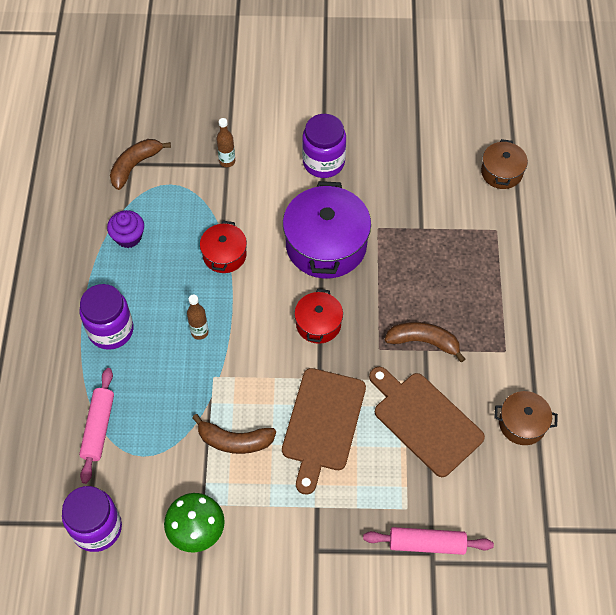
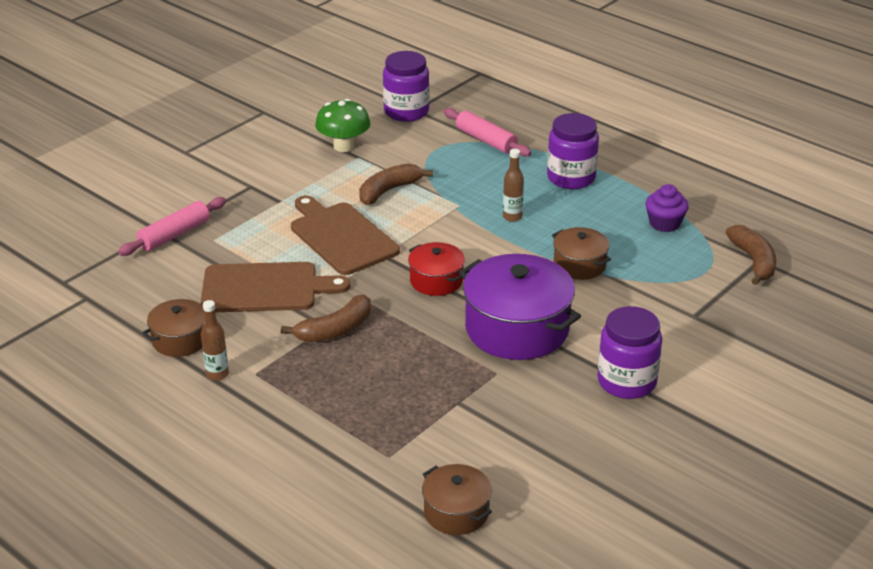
camera: 130 degrees right, 25 degrees down
(224, 255) = (579, 265): red pot -> brown pot
(227, 161) = (699, 318): brown bottle -> brown bottle (217, 374)

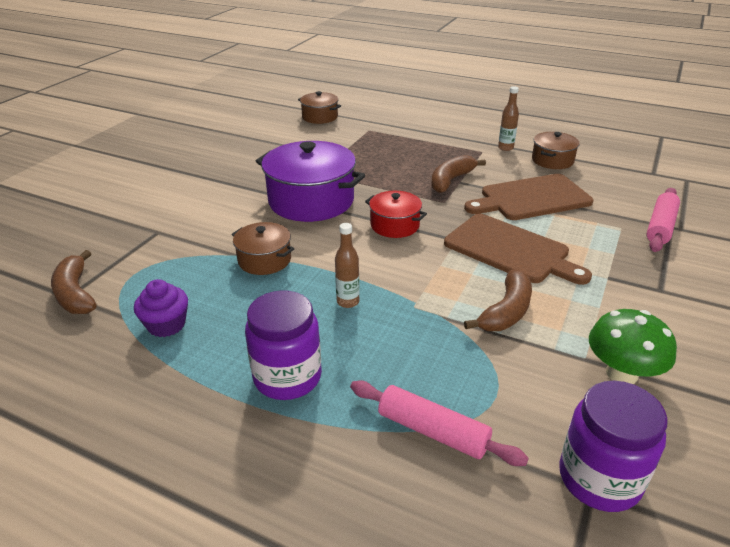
camera: 165 degrees right, 0 degrees up
(626, 382) = (221, 181): purple jar -> none

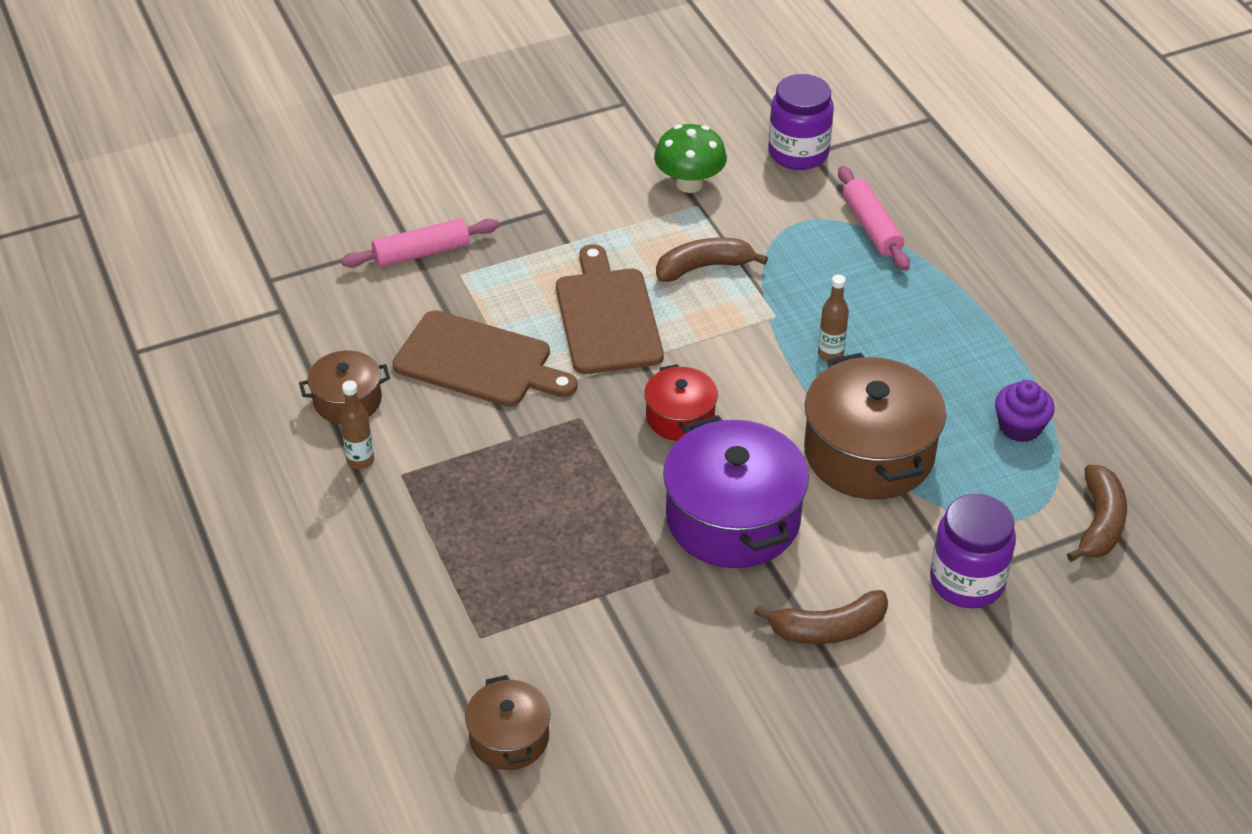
camera: 140 degrees left, 10 degrees up
(264, 260) = (869, 453): brown pot -> brown pot, size x1.86
(287, 377) = (944, 318): purple jar -> purple jar (967, 581)
(451, 180) = (522, 446): brown banana -> brown banana (828, 629)

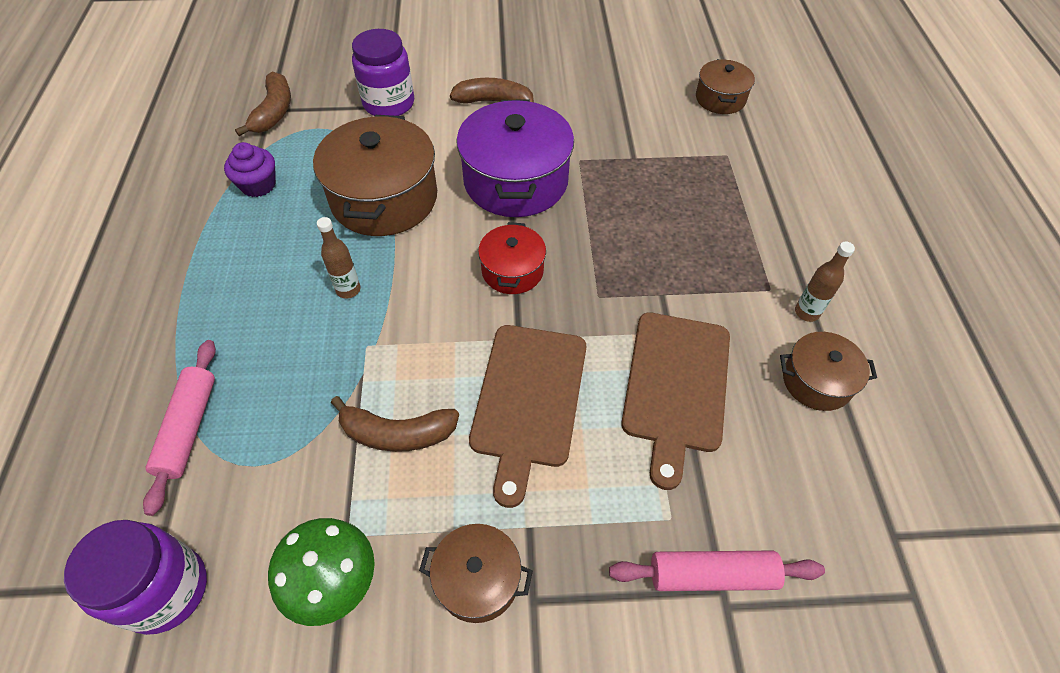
camera: 160 degrees left, 10 degrees up
(479, 361) = (676, 386): brown cutting board -> brown cutting board turned 120 degrees counterclockwise
(590, 209) = (478, 579): none -> brown pot
(1099, 523) = (274, 112): brown banana -> brown banana turned 150 degrees clockwise

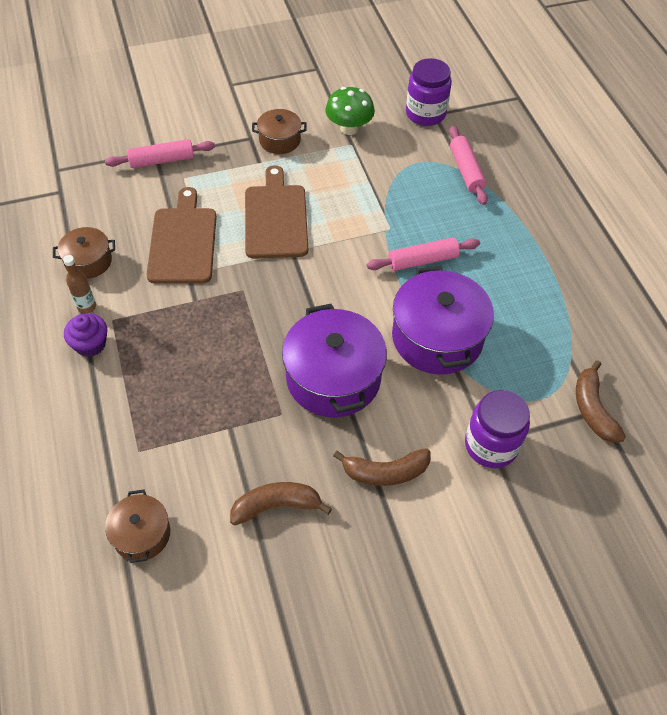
camera: 165 degrees right, 0 degrees up
(258, 185) = (546, 329): purple cupcake -> purple cupcake (90, 344)
(348, 290) = (422, 261): brown bottle -> pink rolling pin
(384, 198) = (437, 337): brown pot -> purple pot
(397, 433) = (347, 188): brown banana -> brown banana (276, 506)
(512, 270) = (311, 297): red pot -> none

